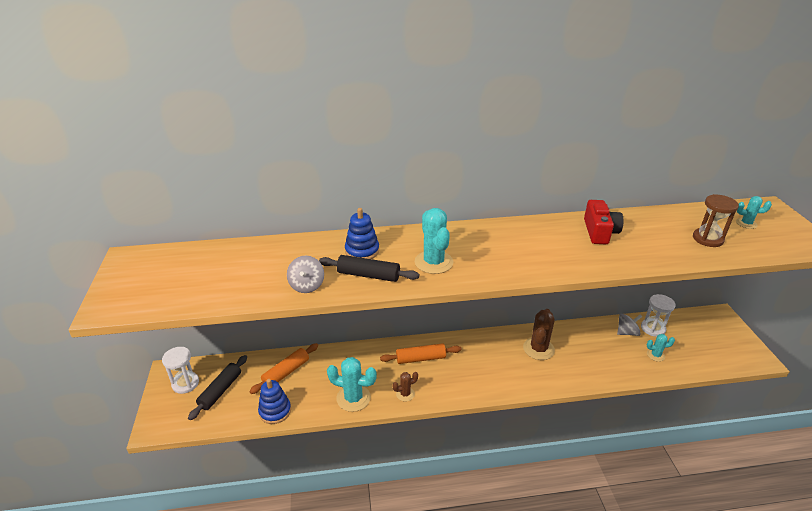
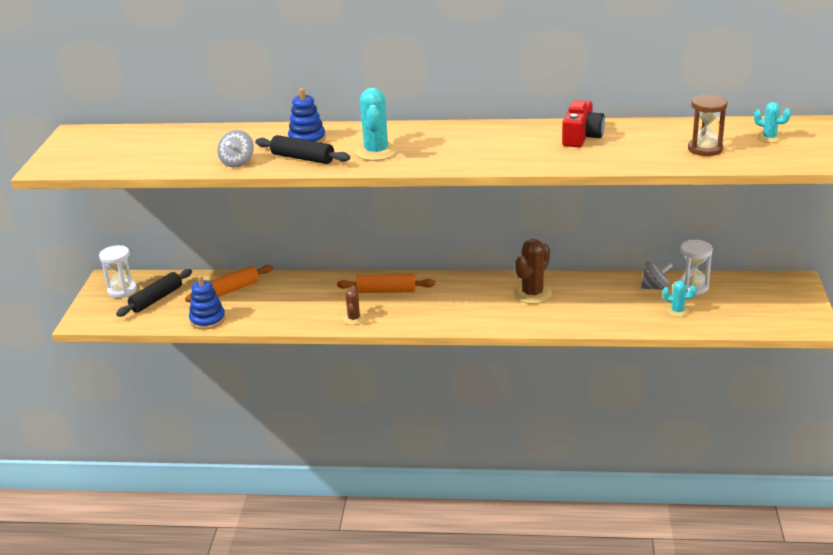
camera: 15 degrees right, 5 degrees down
(353, 398) = (295, 317): turquoise cactus -> none
(405, 394) = (354, 319): brown cactus -> brown cactus turned 75 degrees counterclockwise

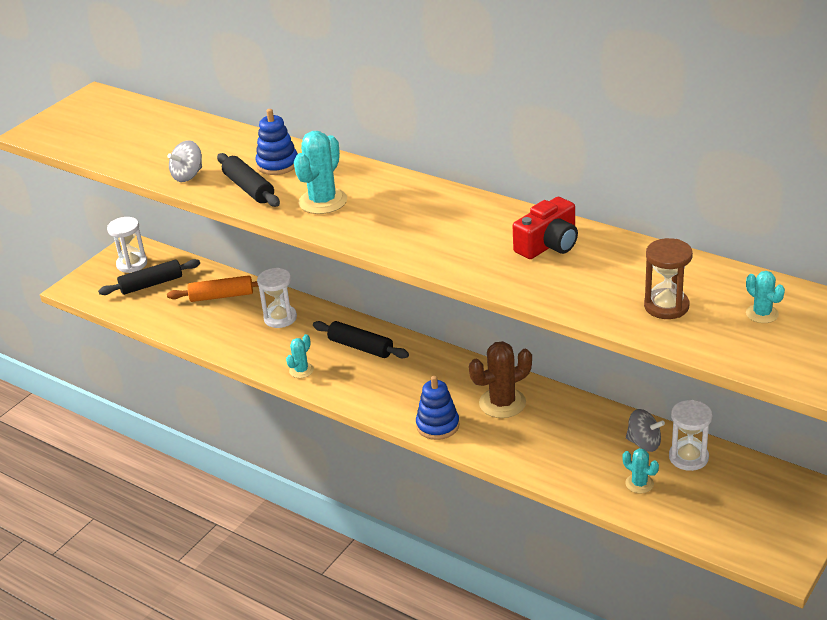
camera: 30 degrees right, 5 degrees up
(207, 320) = (174, 324): blue stacking toy -> blue stacking toy (437, 425)
(298, 291) = (280, 318): none -> white hourglass
(354, 319) = (301, 370): brown cactus -> turquoise cactus
(386, 291) = (360, 347): orange rolling pin -> black rolling pin

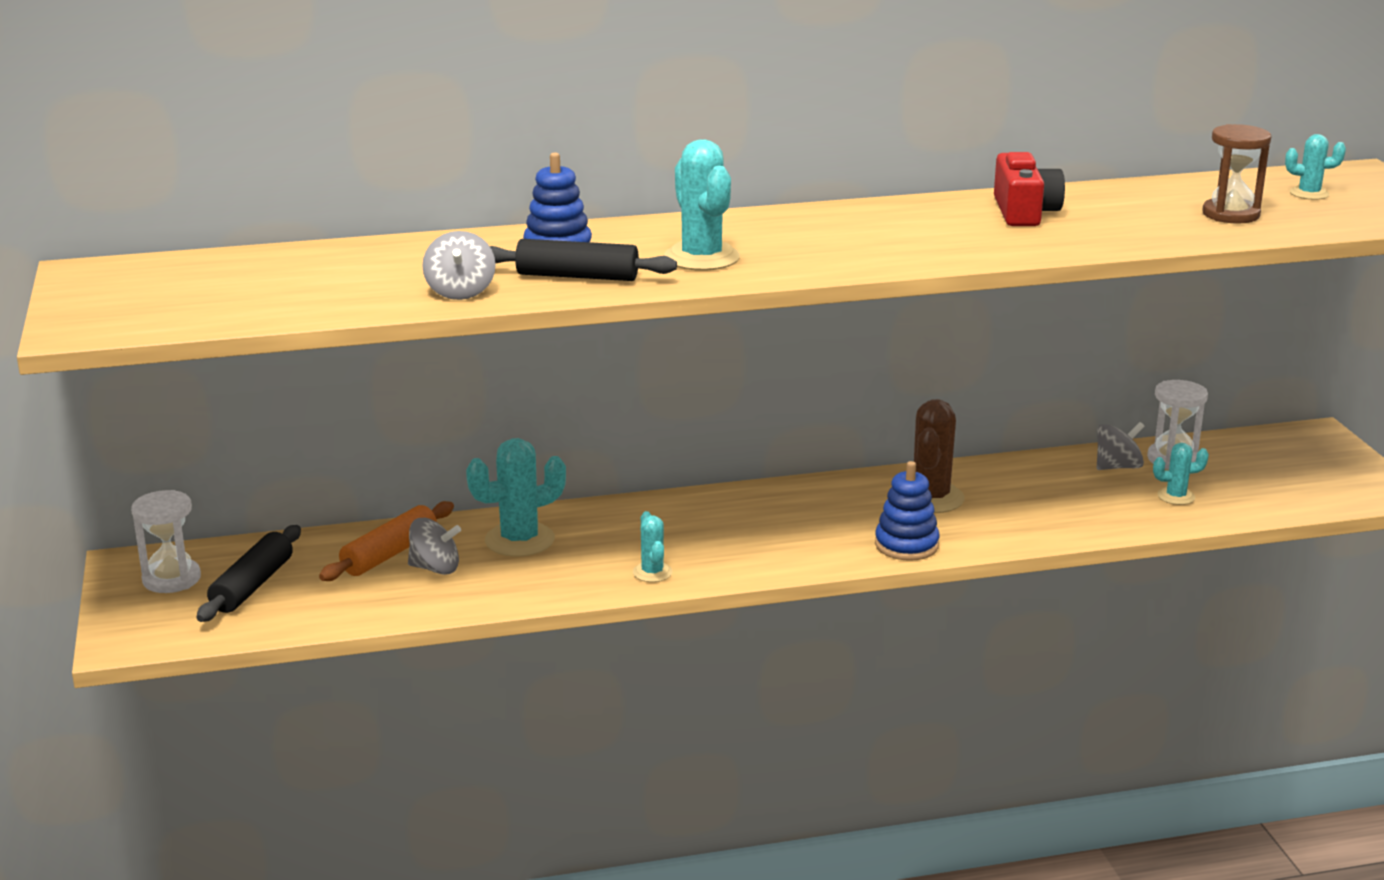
camera: 50 degrees left, 10 degrees down
(225, 315) = (435, 568): none -> grey spinning top
(280, 318) = (519, 540): white hourglass -> turquoise cactus
(360, 347) = (679, 522): black rolling pin -> none

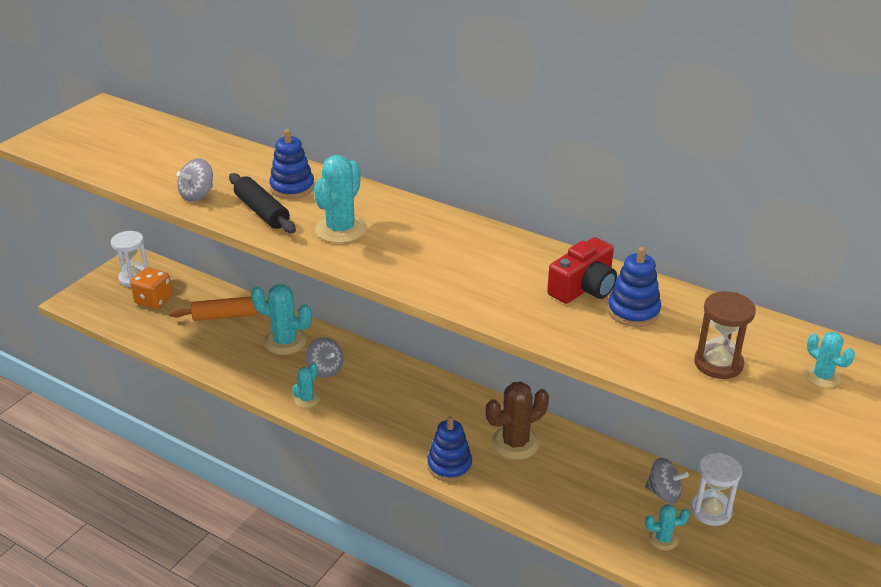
camera: 45 degrees right, 10 degrees up
(252, 586) = (154, 300): black rolling pin -> orange dice
(435, 568) = (229, 336): grey spinning top -> grey spinning top (325, 369)
(1097, 210) = (633, 311): none -> blue stacking toy
(1176, 496) = (663, 539): turquoise cactus -> turquoise cactus turned 45 degrees counterclockwise

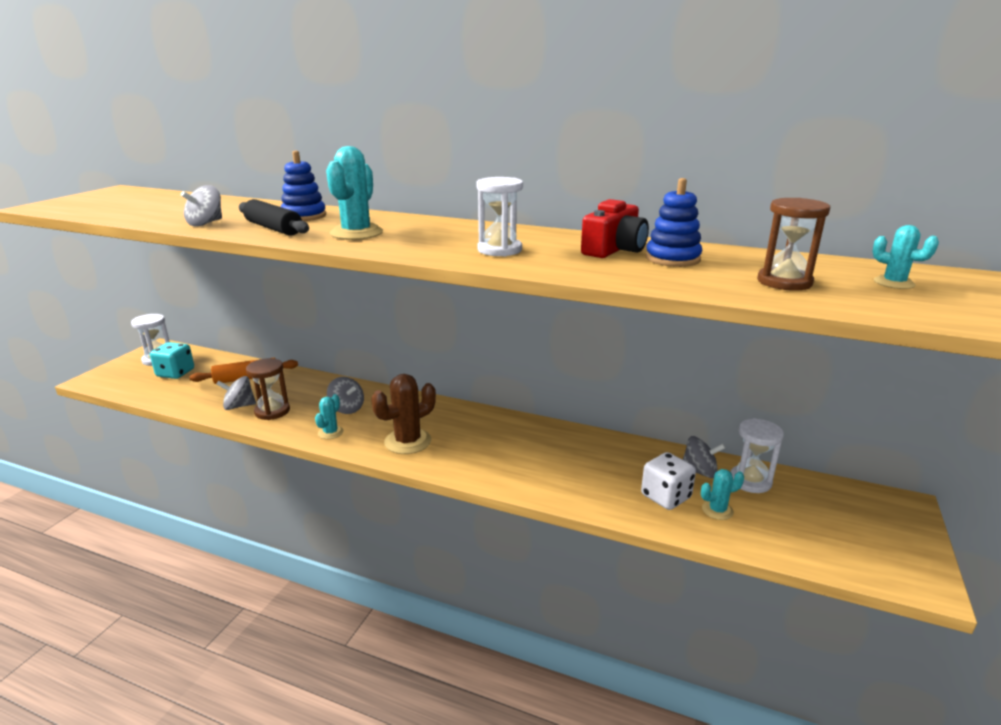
camera: 10 degrees left, 10 degrees down
(154, 300) = (175, 373): orange dice -> turquoise dice
(218, 354) = (239, 406): none -> grey spinning top
(251, 364) = (272, 411): none -> brown hourglass
(285, 341) = (306, 392): turquoise cactus -> none
(449, 466) = (484, 471): blue stacking toy -> none
(472, 277) = (499, 250): none -> white hourglass
(515, 443) = (543, 447): brown cactus -> brown cactus (408, 441)
(618, 517) = (665, 497): none -> white dice

